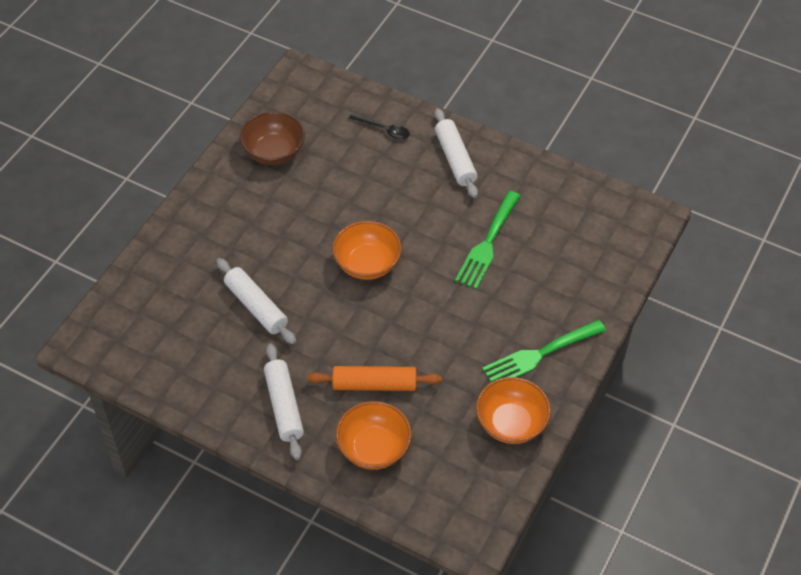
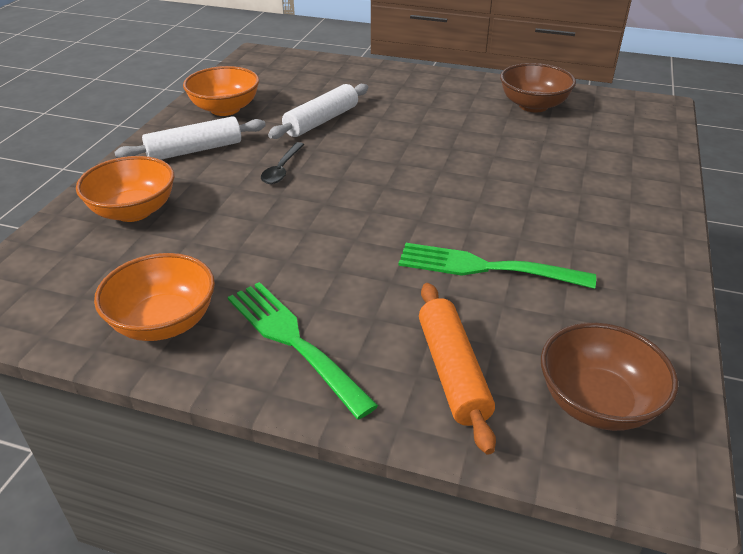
camera: 80 degrees right, 15 degrees down
(367, 264) = (405, 177): orange bowl -> orange bowl (225, 109)
(374, 384) = (226, 201): orange rolling pin -> orange rolling pin (452, 372)
(383, 129) = (624, 165): black spoon -> black spoon (282, 169)
(455, 159) = (620, 223): white rolling pin -> none
(606, 226) = (597, 402): none -> brown bowl

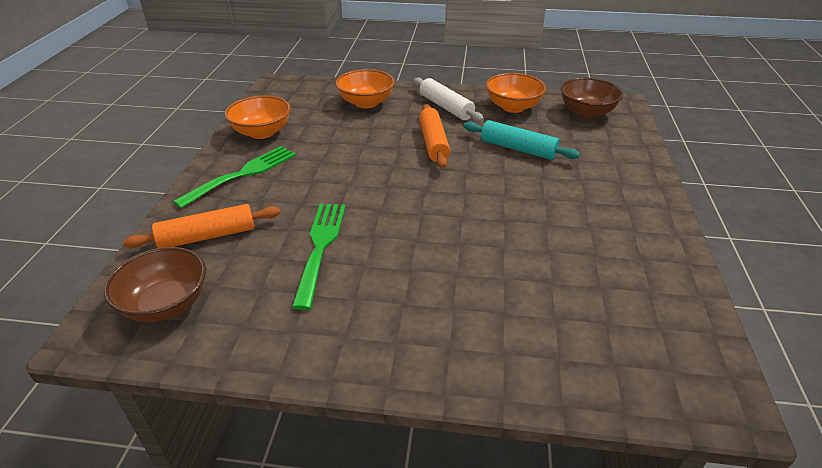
camera: 80 degrees right, 0 degrees up
(282, 169) = (433, 143): black spoon -> orange rolling pin
(321, 121) = (518, 149): white rolling pin -> turquoise rolling pin
(533, 105) = (636, 274): brown bowl -> brown bowl (586, 112)

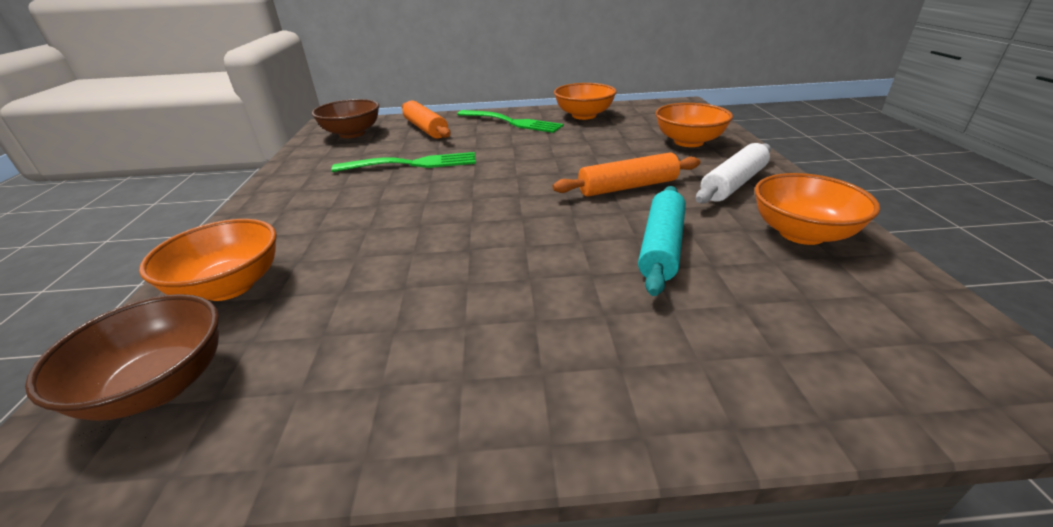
camera: 80 degrees right, 5 degrees down
(538, 351) = (230, 286): none -> orange bowl
(586, 112) = (891, 320): brown bowl -> brown bowl (160, 386)

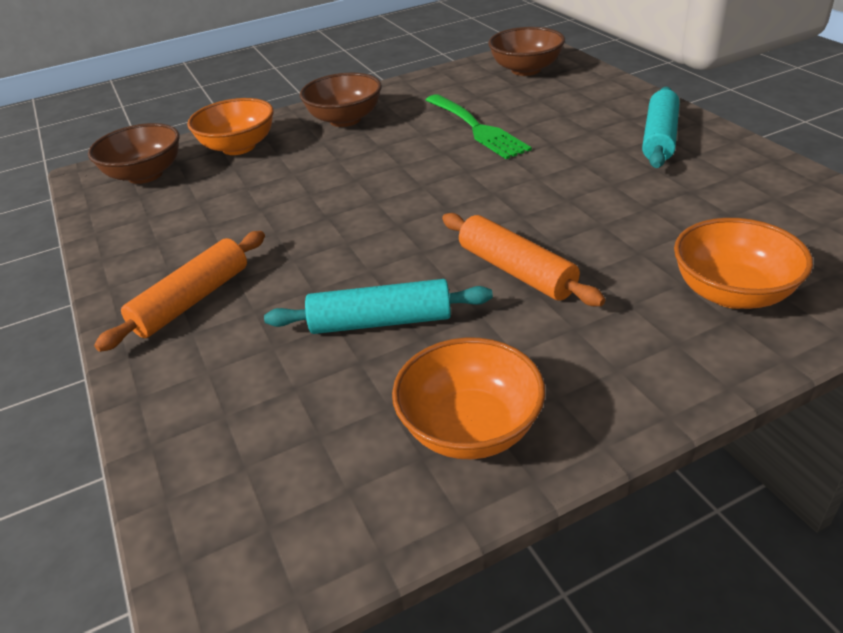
camera: 70 degrees right, 5 degrees up
(292, 212) = (345, 119): none -> brown bowl
(425, 129) = (579, 98): orange rolling pin -> orange rolling pin (192, 300)
(512, 122) = (659, 138): green fork -> turquoise rolling pin
(584, 115) = (751, 179): orange bowl -> none
(733, 184) = (592, 356): white rolling pin -> none

